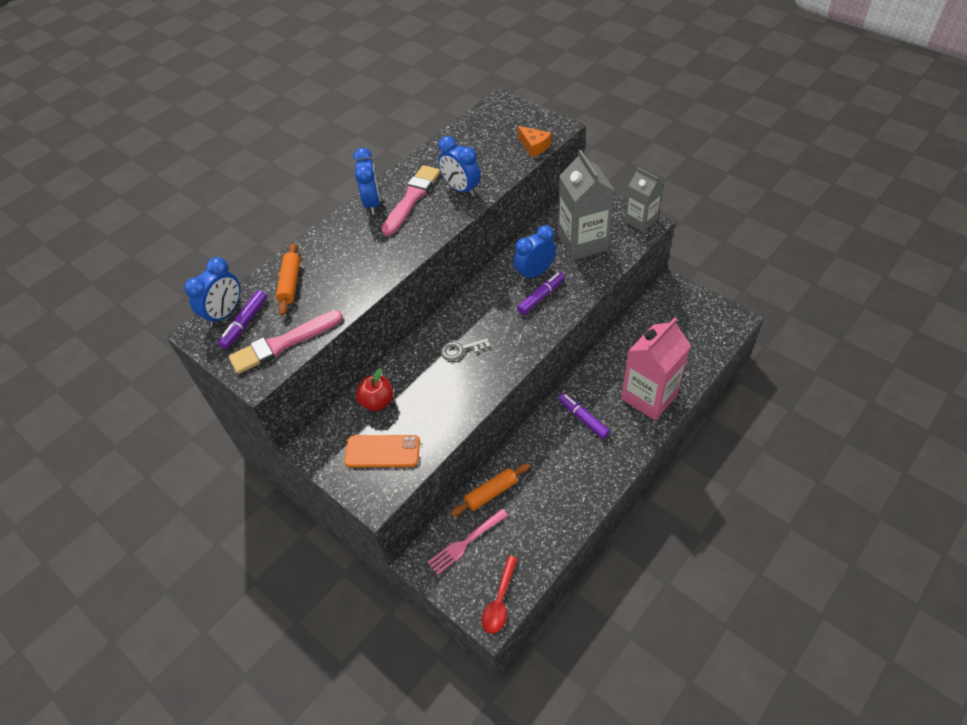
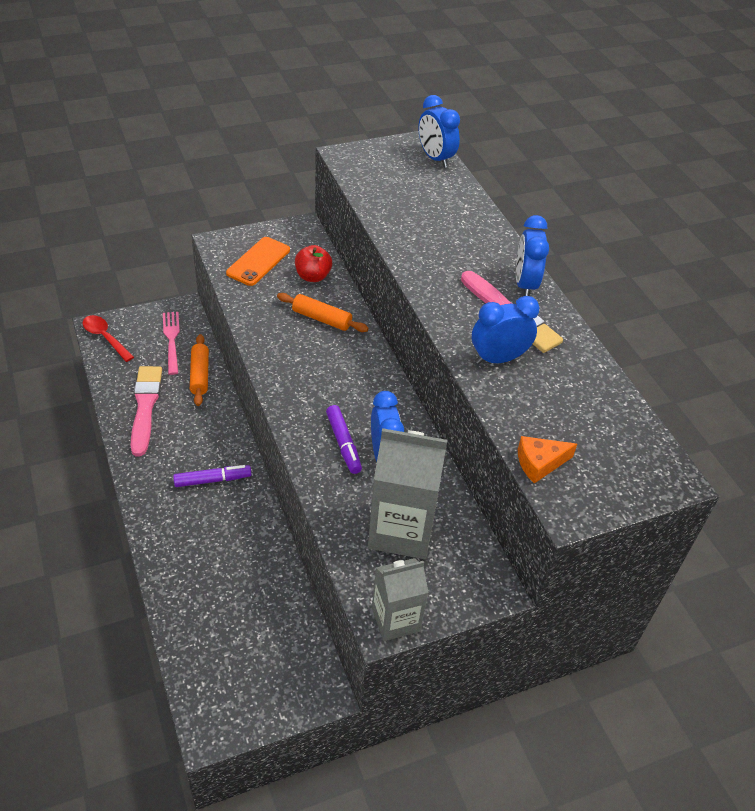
camera: 110 degrees right, 5 degrees down
(245, 323) = (413, 165): purple marker -> none
(283, 343) = (369, 176): pink brush -> pink brush (145, 407)
(290, 283) = (442, 199): orange rolling pin -> orange rolling pin (322, 319)
(372, 203) = (525, 284): blue clock -> blue clock turned 75 degrees clockwise
(460, 350) = (325, 350): grey key -> none
(649, 396) = (186, 553): pink carton -> none

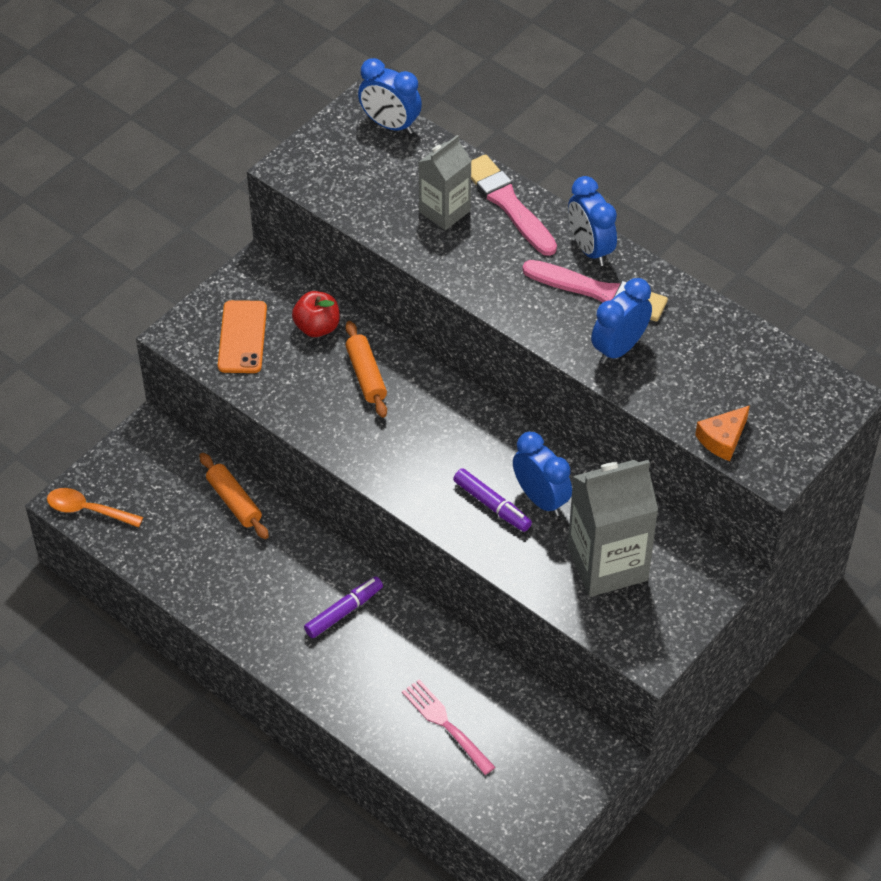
camera: 25 degrees left, 5 degrees up
(105, 337) = (88, 510): red spoon -> orange spoon
(145, 407) = (205, 568): pink brush -> pink brush (508, 204)
(171, 340) = (167, 475): pink fork -> pink fork (445, 724)
(322, 319) = (366, 375): orange rolling pin -> orange rolling pin turned 75 degrees clockwise
(395, 619) = (658, 648): grey carton -> grey carton (444, 211)

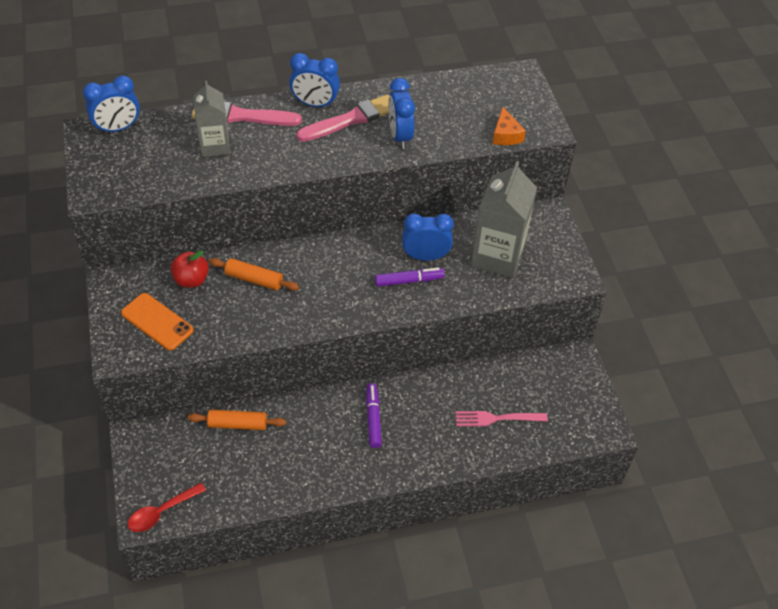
camera: 55 degrees left, 0 degrees up
(88, 510) = (161, 512): orange spoon -> red spoon

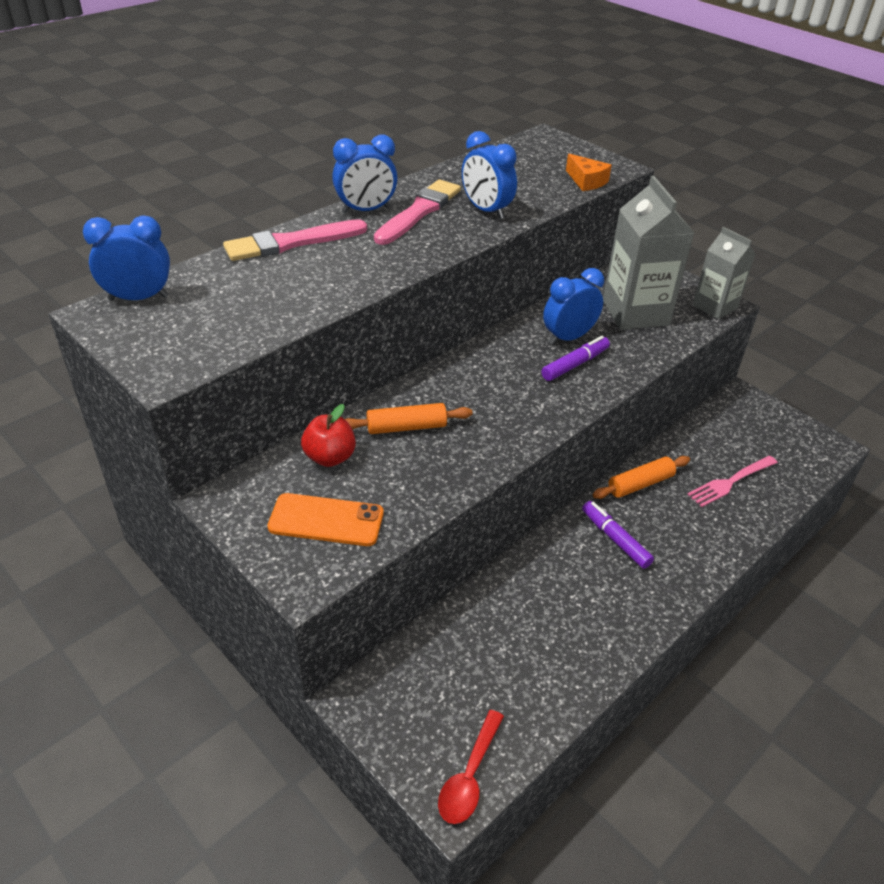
camera: 30 degrees left, 10 degrees down
(118, 128) = (139, 298): blue clock -> blue clock turned 135 degrees counterclockwise
(215, 145) = (285, 277): grey carton -> grey carton (714, 306)
(237, 424) = (473, 618): orange rolling pin -> orange rolling pin (640, 484)

